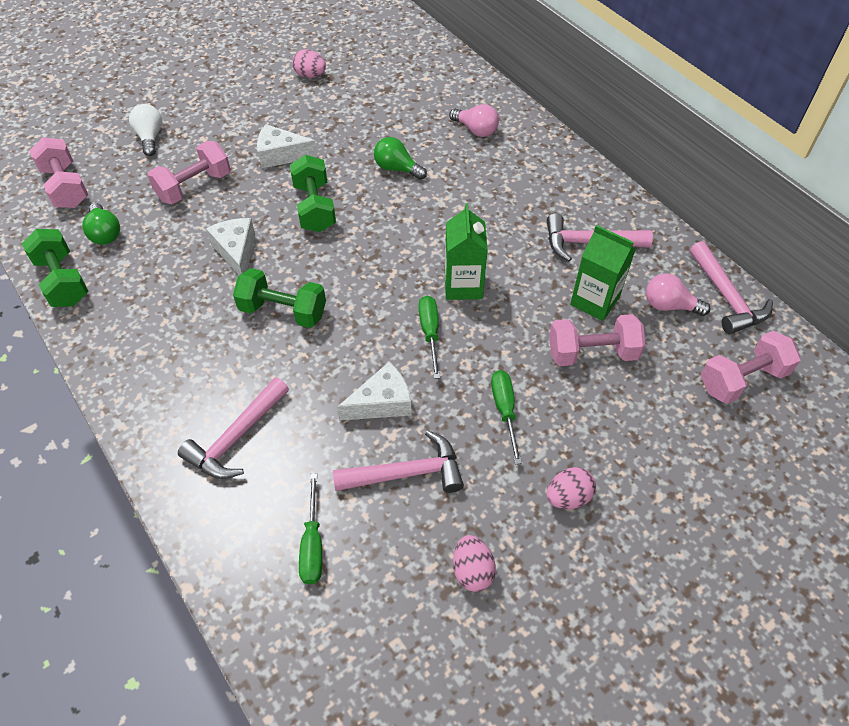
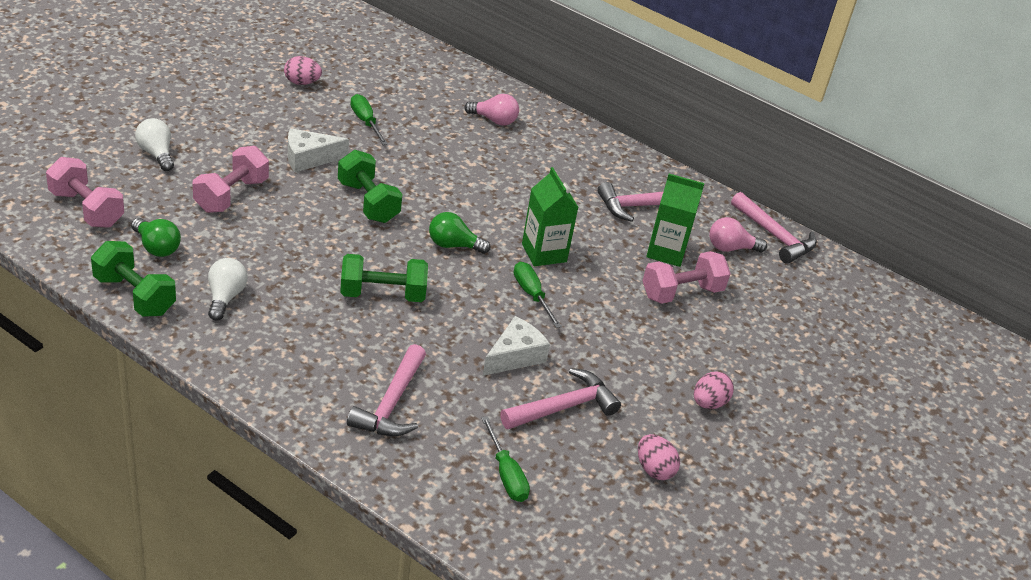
camera: 25 degrees left, 15 degrees down
(139, 294) = (225, 297): none -> white light bulb
(236, 251) = (307, 249): white cheese -> none
(397, 168) = (433, 160): green light bulb -> green light bulb (453, 245)
(504, 410) = (627, 347): green screwdriver -> green screwdriver (365, 122)
(742, 379) = (811, 296): pink dumbbell -> none

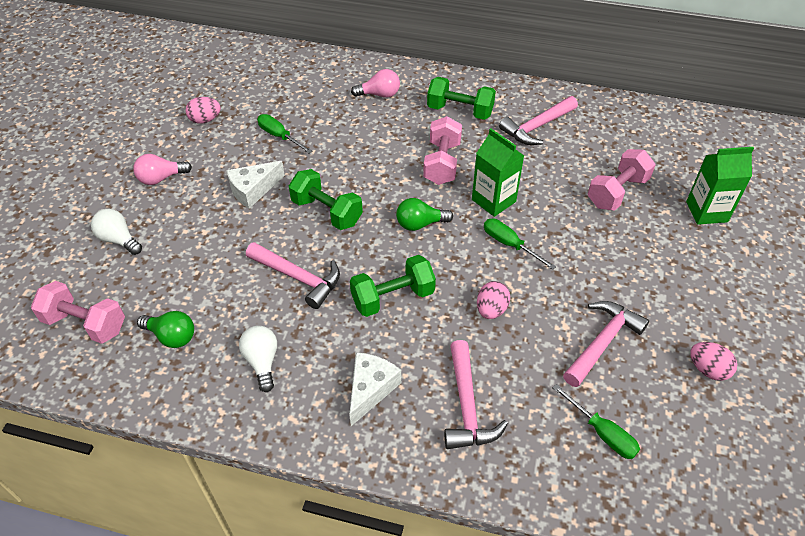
camera: 15 degrees left, 10 degrees up
(135, 295) = (180, 397): green dumbbell -> green dumbbell (460, 111)
(231, 195) = (208, 254): pink dumbbell -> pink dumbbell (442, 163)
(515, 356) = (534, 310): white cheese -> white cheese (370, 389)
(666, 252) = (582, 160): green carton -> green carton (706, 212)
(708, 403) = (704, 285): pink egg -> pink egg (491, 310)
(730, 248) = (624, 137): pink light bulb -> pink light bulb (161, 178)
(774, 236) = (647, 113): pink hammer -> pink hammer (298, 277)

